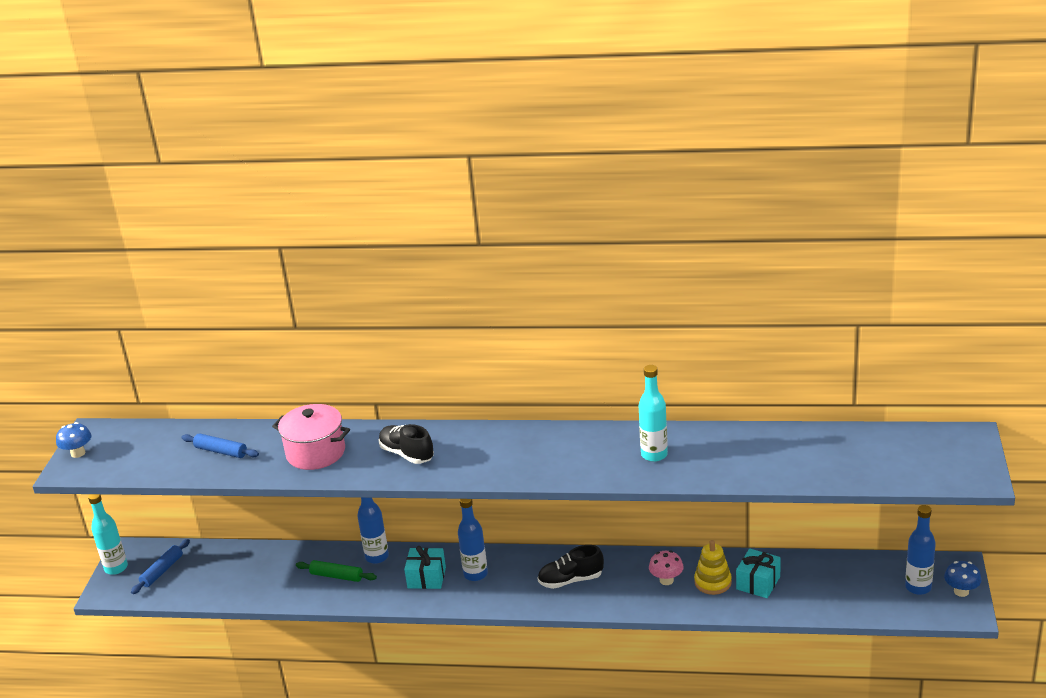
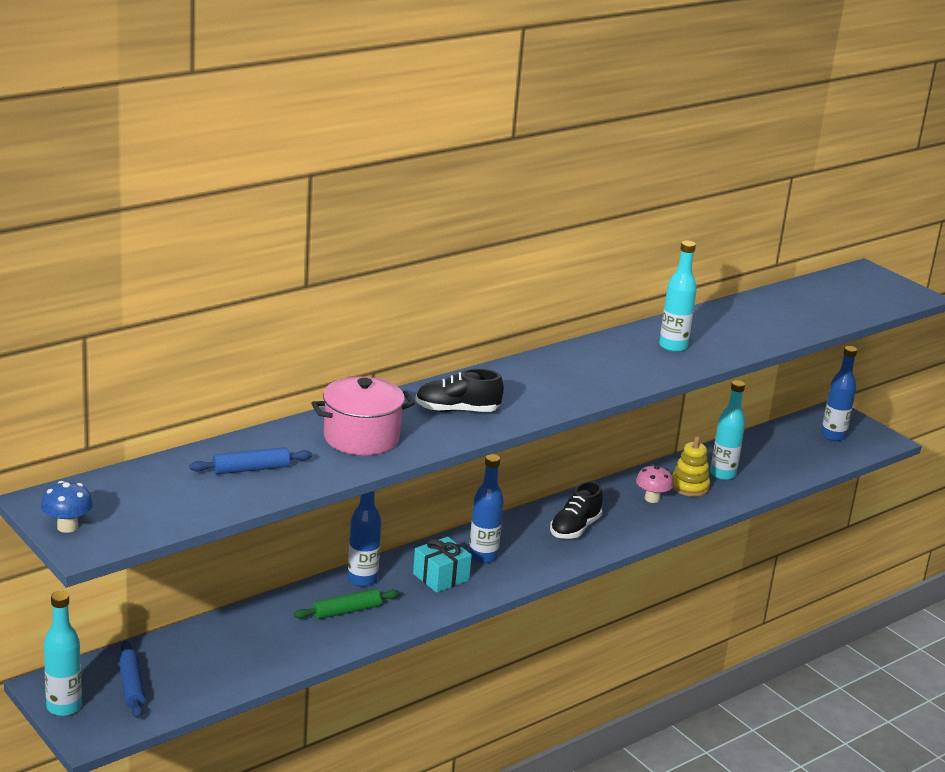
camera: 50 degrees left, 5 degrees down
(758, 583) = (722, 474): turquoise gift -> turquoise bottle
(961, 591) = (863, 428): blue mushroom -> none

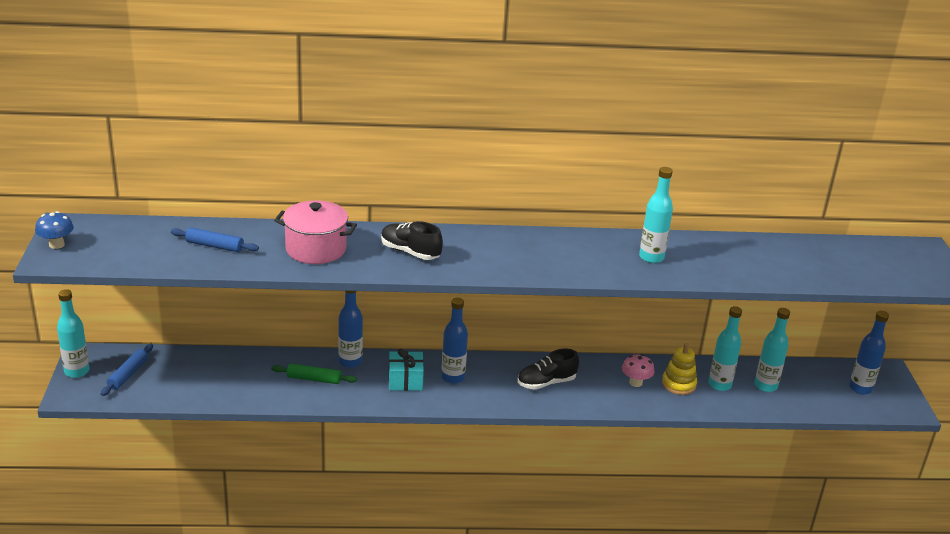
camera: 35 degrees right, 5 degrees up
(760, 461) = (765, 386): none -> turquoise bottle

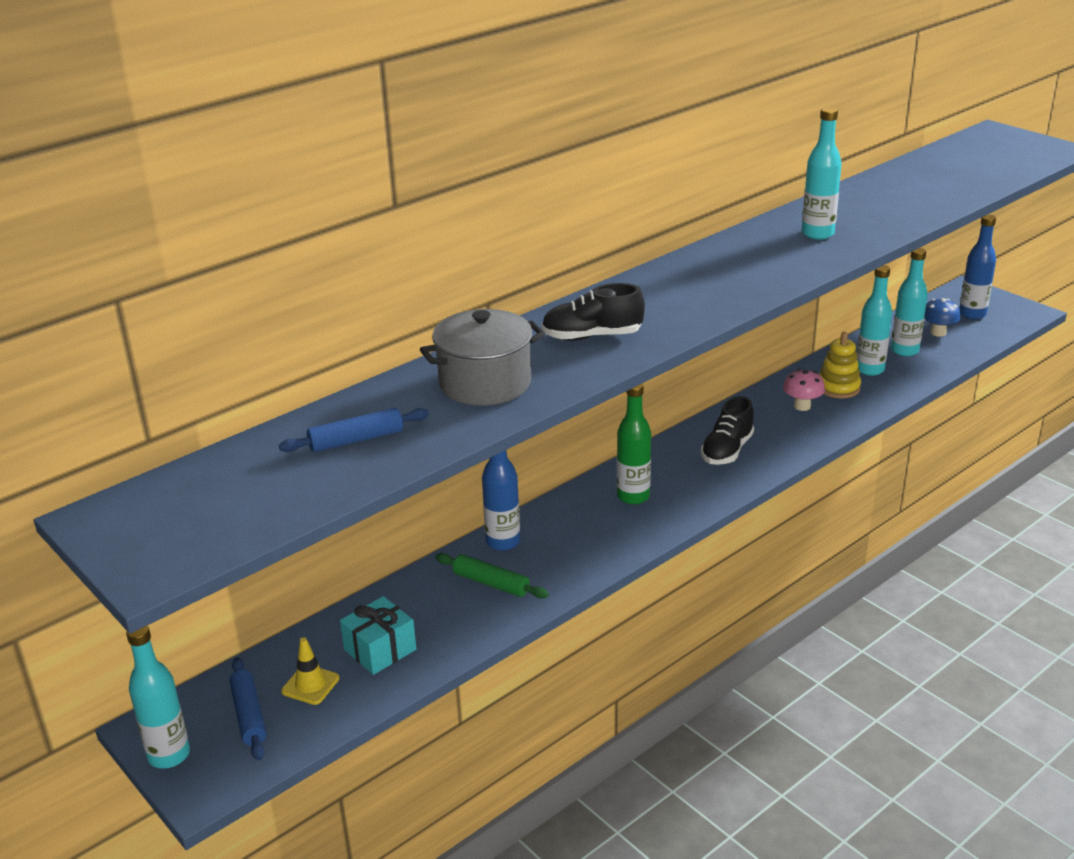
camera: 35 degrees left, 0 degrees up
(56, 244) = (128, 548): blue mushroom -> blue mushroom (938, 332)
(169, 377) = (310, 685): none -> yellow traffic cone
(314, 379) = (491, 583): green rolling pin -> green rolling pin turned 60 degrees clockwise
(316, 249) = (485, 383): pink pot -> grey pot
(405, 380) = (591, 527): turquoise gift -> turquoise gift (380, 650)
(453, 377) = (633, 496): blue bottle -> green bottle

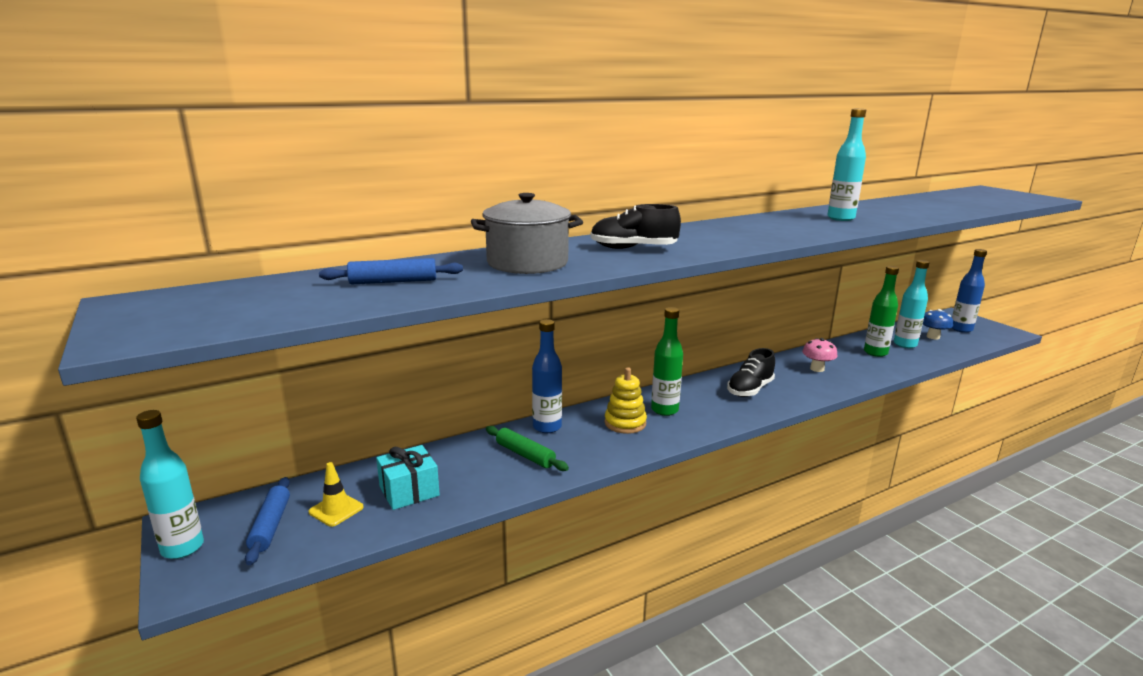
camera: 10 degrees right, 10 degrees down
(838, 387) = (848, 361): yellow stacking toy -> yellow stacking toy (625, 423)
(869, 369) = (875, 353): turquoise bottle -> green bottle

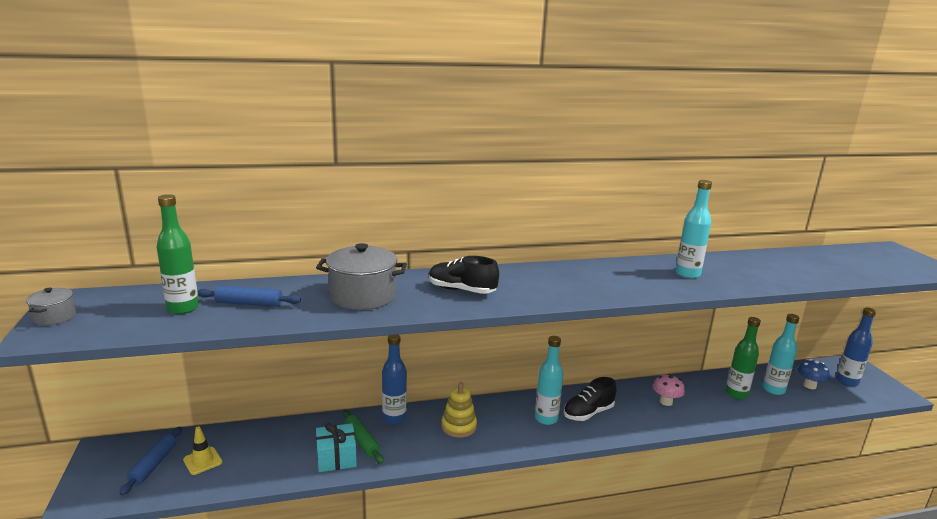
camera: 15 degrees right, 0 degrees up
(126, 320) = (54, 317): none -> grey pot
(182, 548) = (92, 470): turquoise bottle -> turquoise bottle (546, 419)
(409, 491) = (260, 456): turquoise gift -> turquoise gift (336, 458)
(664, 410) = (499, 420): green bottle -> green bottle (183, 308)

